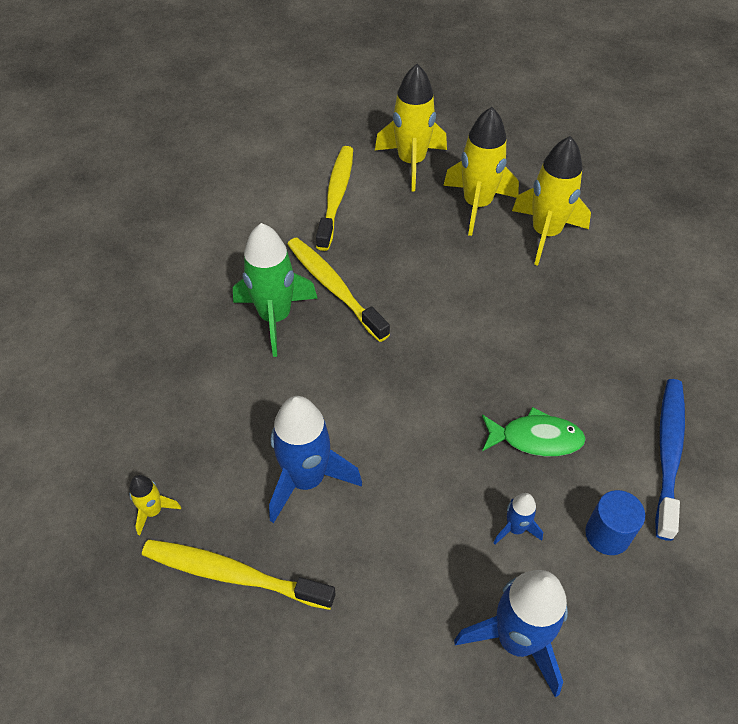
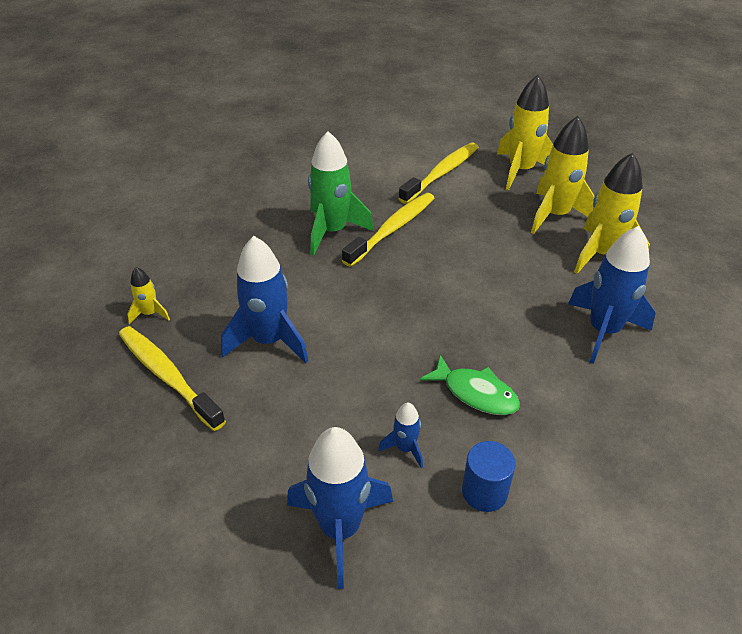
camera: 30 degrees right, 10 degrees down
(334, 288) = (392, 229): yellow toothbrush -> yellow toothbrush turned 45 degrees clockwise
(597, 318) = (603, 331): none -> blue rocket
(668, 454) = (593, 458): blue toothbrush -> none

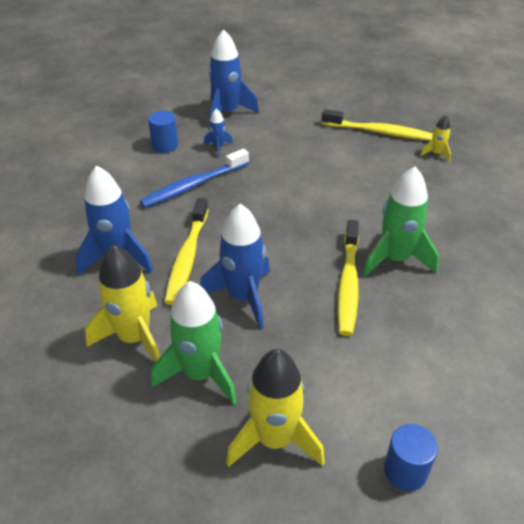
camera: 150 degrees right, 0 degrees up
(269, 341) = (346, 166): blue rocket -> blue rocket (243, 297)
(441, 173) = (364, 385): yellow toothbrush -> yellow toothbrush (187, 257)
(452, 138) = (405, 470): none -> blue cylinder
(475, 393) = (194, 185): green fish -> blue toothbrush
(555, 215) = (200, 374): yellow rocket -> green rocket

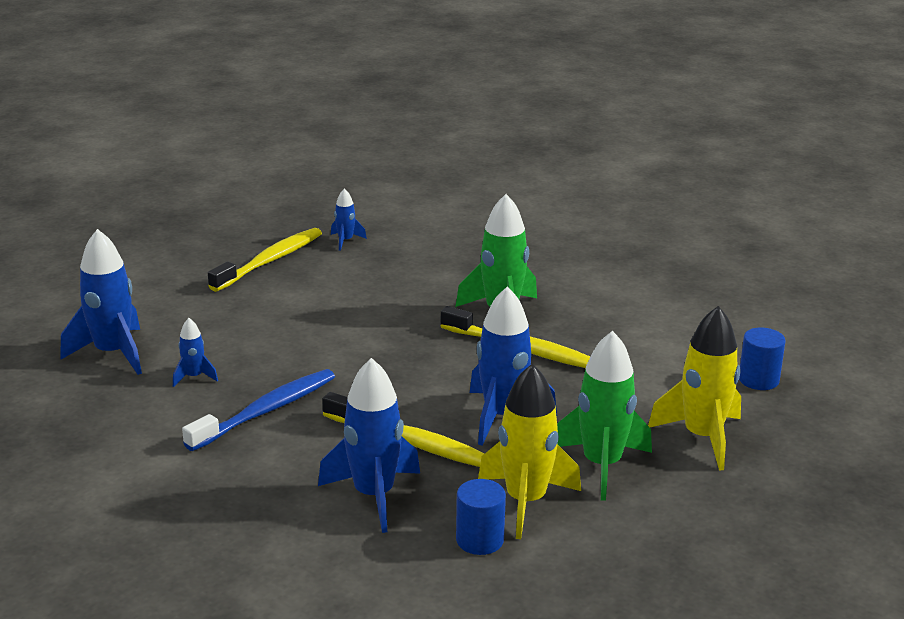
camera: 70 degrees left, 15 degrees down
(165, 145) = (145, 419): blue cylinder -> blue cylinder (480, 540)
(194, 185) = (265, 411): blue toothbrush -> blue toothbrush turned 120 degrees counterclockwise
(436, 154) = (345, 241): yellow rocket -> blue rocket

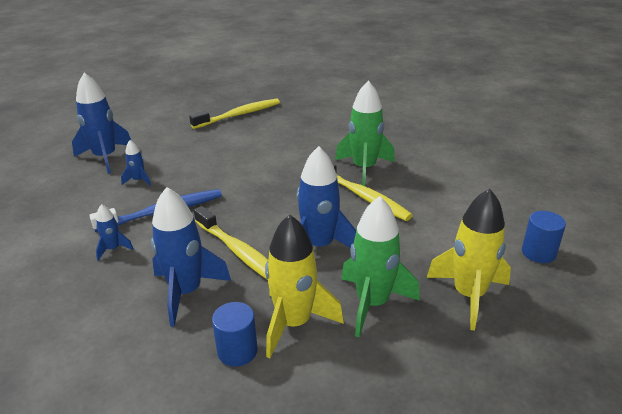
camera: 20 degrees right, 5 degrees up
(345, 241) = (292, 109): blue rocket -> blue rocket (113, 249)

